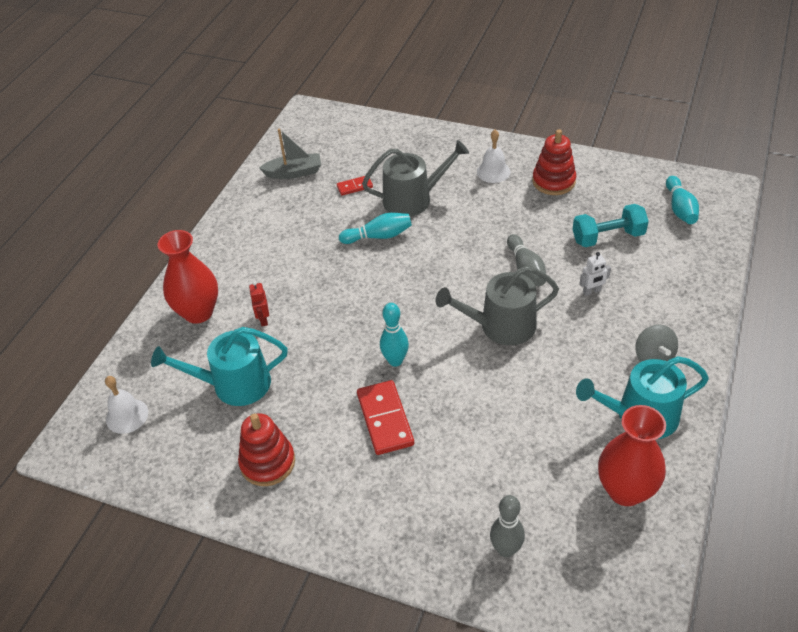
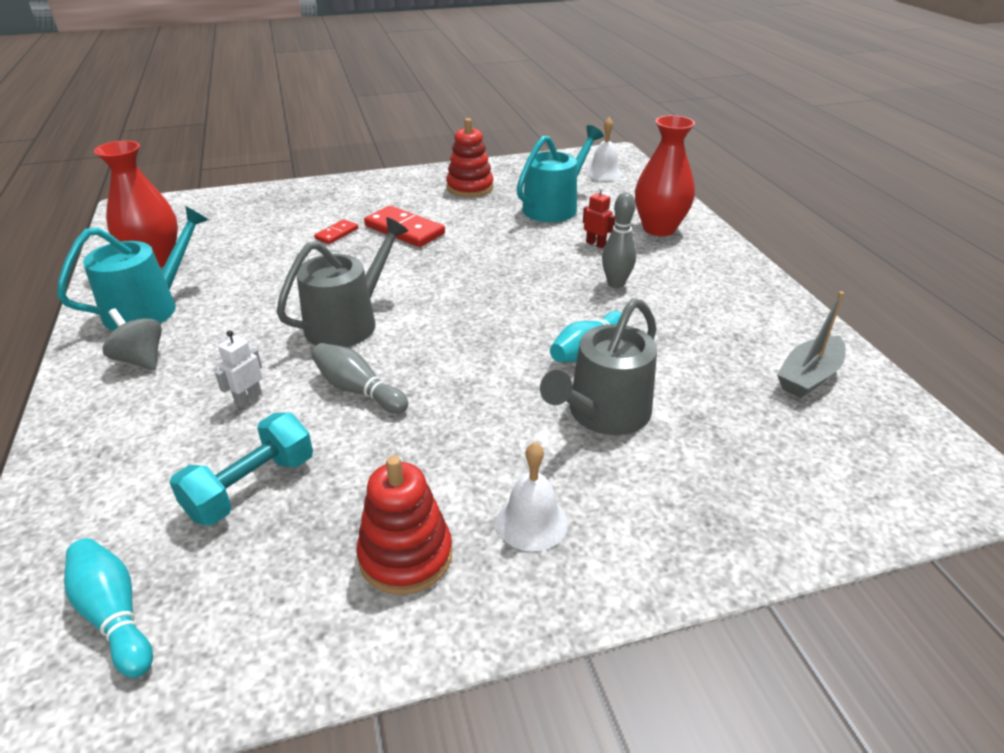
camera: 140 degrees right, 10 degrees down
(354, 187) = (704, 394): red domino -> red domino (337, 234)
(395, 361) = (435, 262): turquoise bowling pin -> none
(506, 550) = (249, 208): grey bowling pin -> grey bowling pin (616, 284)

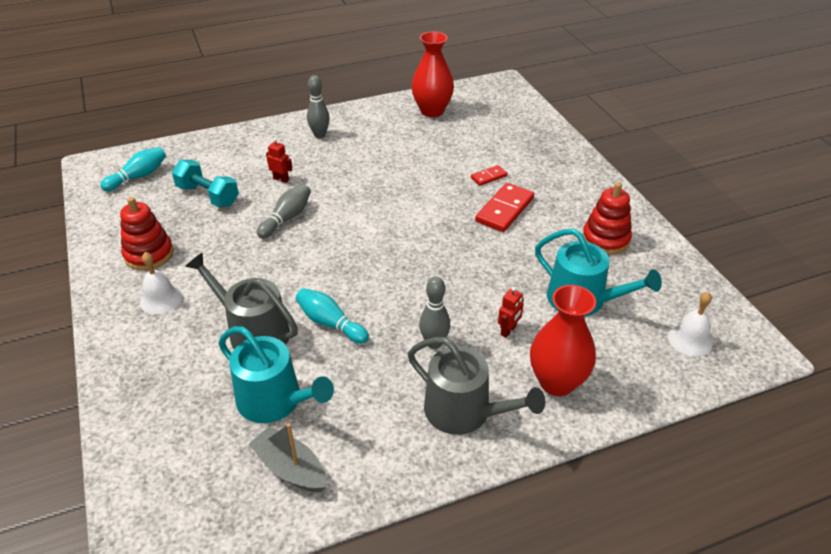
camera: 85 degrees right, 5 degrees up
(141, 359) = (320, 135): grey spinning top -> grey bowling pin
(149, 308) = (374, 124): turquoise watering can -> turquoise watering can (275, 401)
(248, 399) = (281, 179): white robot -> red robot
(337, 234) = (489, 177): red domino -> red domino turned 60 degrees counterclockwise
(348, 322) = (362, 202): grey watering can -> grey watering can (464, 412)

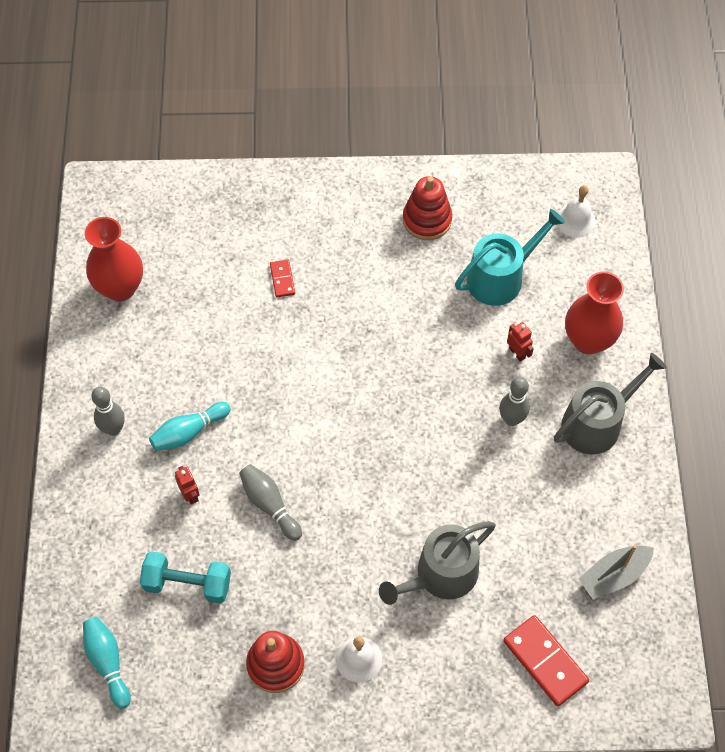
camera: 70 degrees left, 20 degrees up
(208, 195) = (188, 583): turquoise dumbbell -> turquoise dumbbell turned 45 degrees clockwise
(275, 401) = (536, 573): turquoise watering can -> none
(281, 179) = (190, 494): red robot -> red robot turned 105 degrees clockwise
(330, 323) = (454, 501): turquoise bowling pin -> turquoise bowling pin (188, 432)
(504, 210) = (345, 287): red domino -> red domino (545, 661)

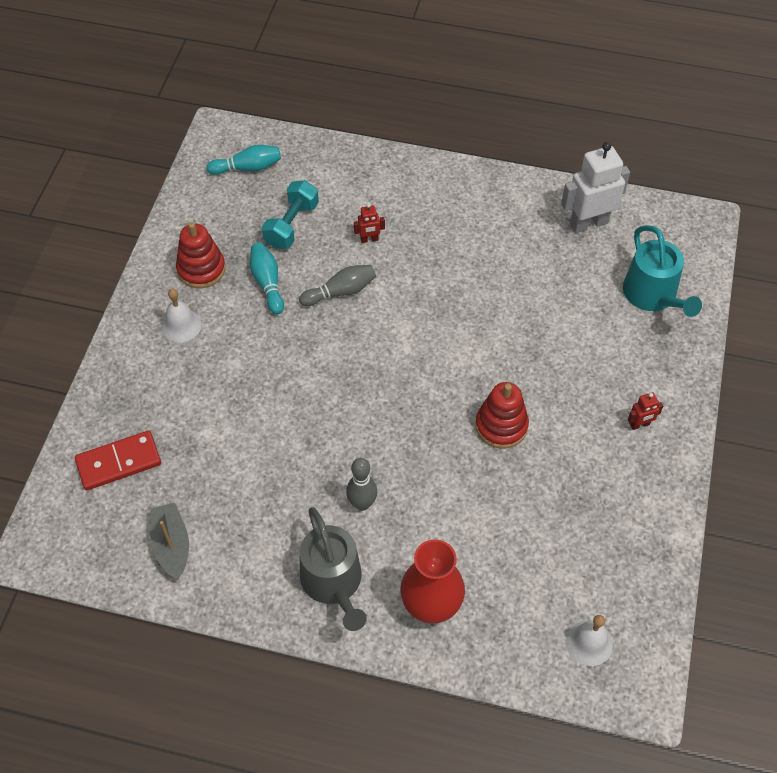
camera: 105 degrees right, 5 degrees down
(113, 429) = (447, 199): grey bowling pin -> none
(120, 288) = (588, 223): red vase -> white robot
(188, 432) = (428, 248): turquoise bowling pin -> turquoise bowling pin (267, 283)
(282, 279) = (570, 346): red domino -> none
(427, 220) = (618, 489): red stacking toy -> red stacking toy (501, 426)
(440, 575) = (229, 402): grey watering can -> none
(501, 277) = (530, 541): turquoise watering can -> turquoise watering can (653, 295)
(517, 353) = (435, 531): red robot -> red robot (640, 425)

